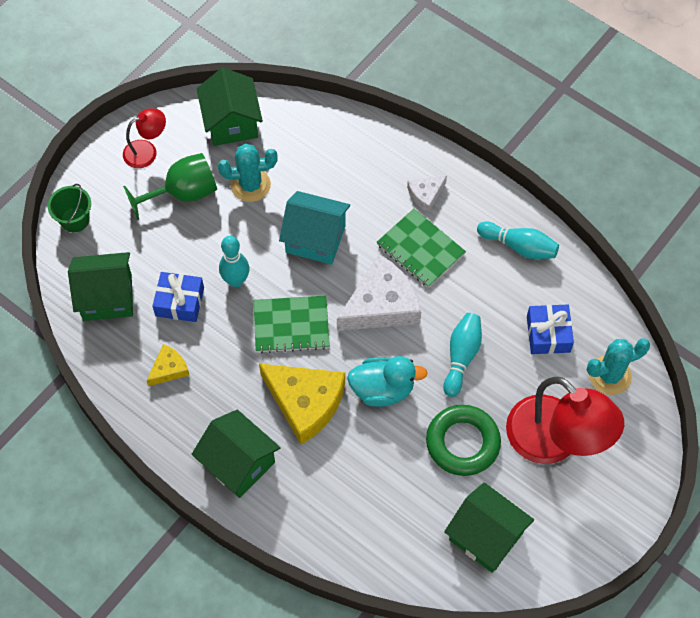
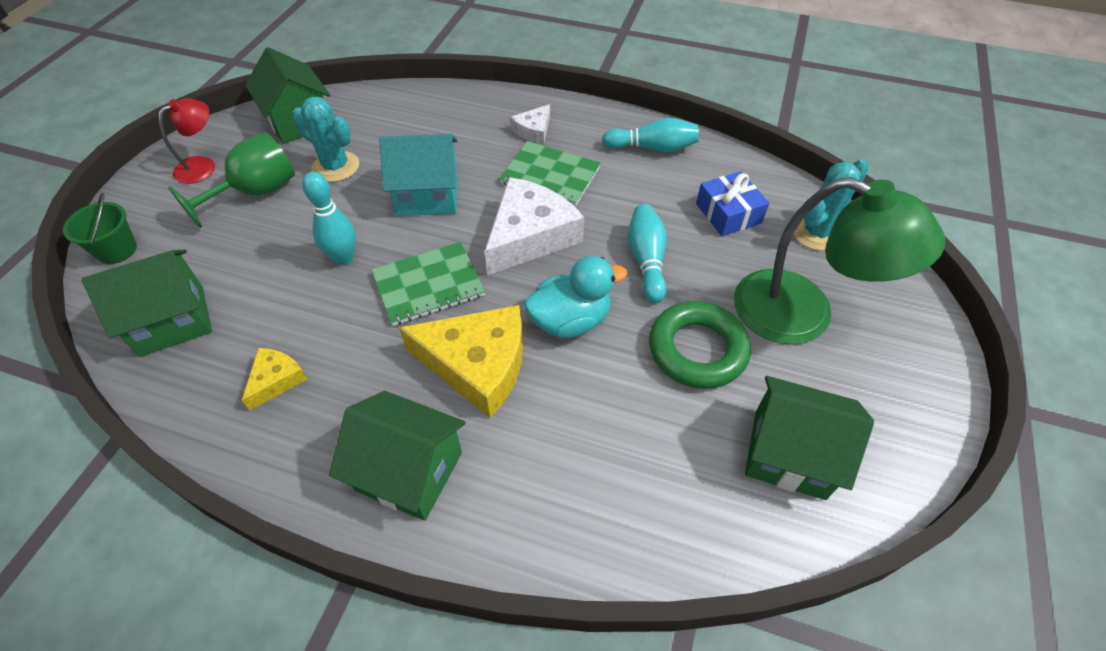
camera: 20 degrees left, 10 degrees down
(179, 302) = (275, 299): blue gift -> none
(250, 185) = (335, 167): turquoise cactus -> turquoise cactus turned 60 degrees clockwise
(555, 442) = (803, 315): red lamp -> green lamp

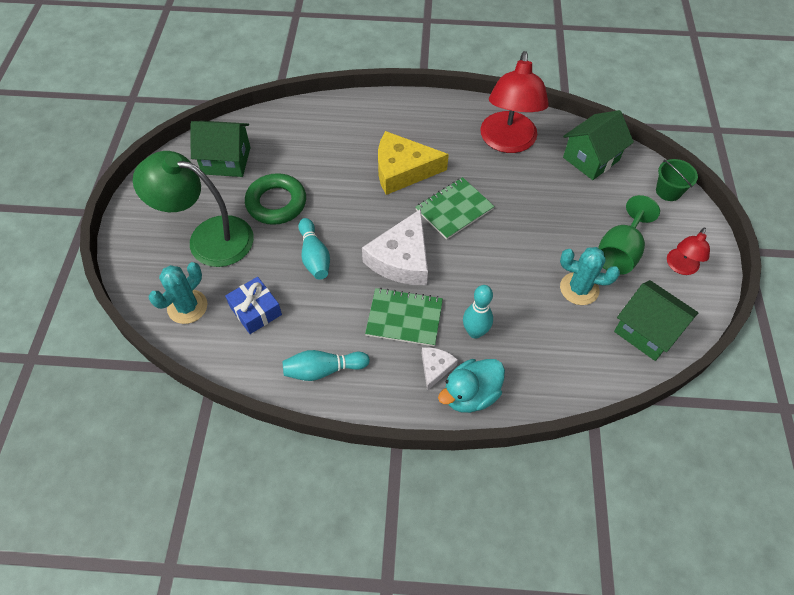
camera: 165 degrees right, 5 degrees up
(276, 380) = (507, 142): yellow cheese -> red lamp
(343, 258) = (519, 216): turquoise bowling pin -> turquoise bowling pin (475, 332)
(409, 471) = (415, 119): green house -> none
(428, 195) = (492, 277): turquoise house -> none
(570, 321) = (356, 205): turquoise duck -> turquoise duck (470, 394)

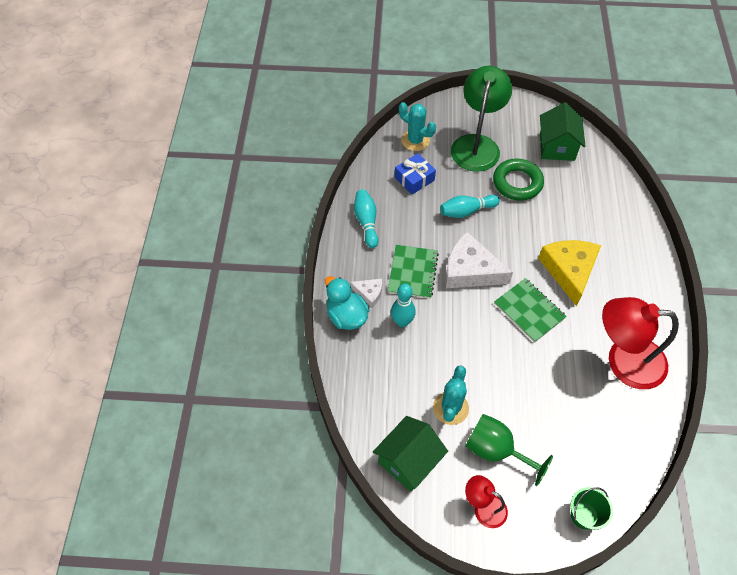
camera: 90 degrees right, 0 degrees up
(591, 159) = (616, 440): green house -> none

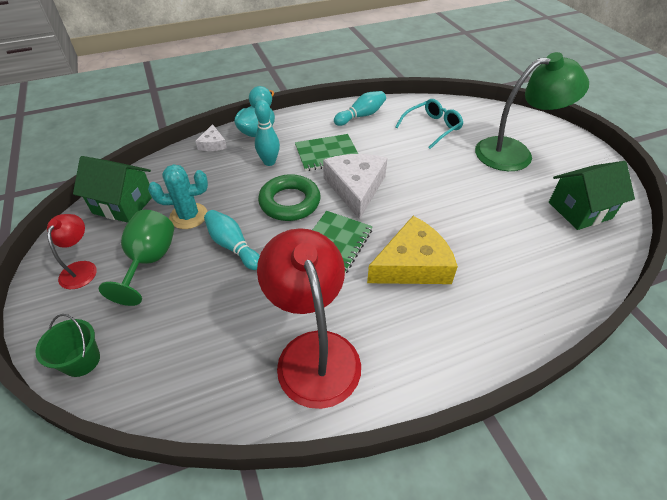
camera: 65 degrees right, 10 degrees down
(369, 293) = (288, 136): white cheese -> white cheese (213, 144)
(414, 179) = (432, 127): blue gift -> turquoise glasses
(415, 140) = (477, 116): turquoise cactus -> none
(466, 211) = (425, 167): turquoise bowling pin -> turquoise bowling pin (233, 246)
(517, 183) = (495, 192): green ring -> green ring (290, 202)

